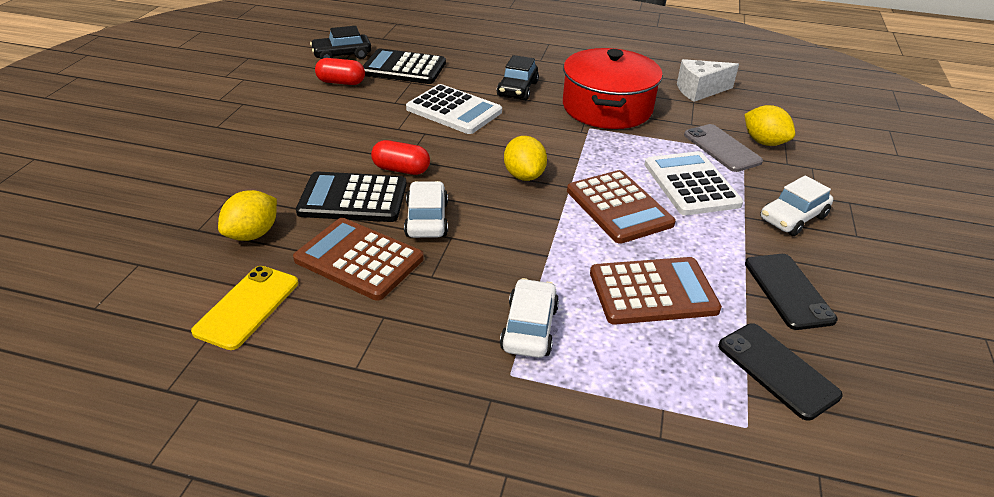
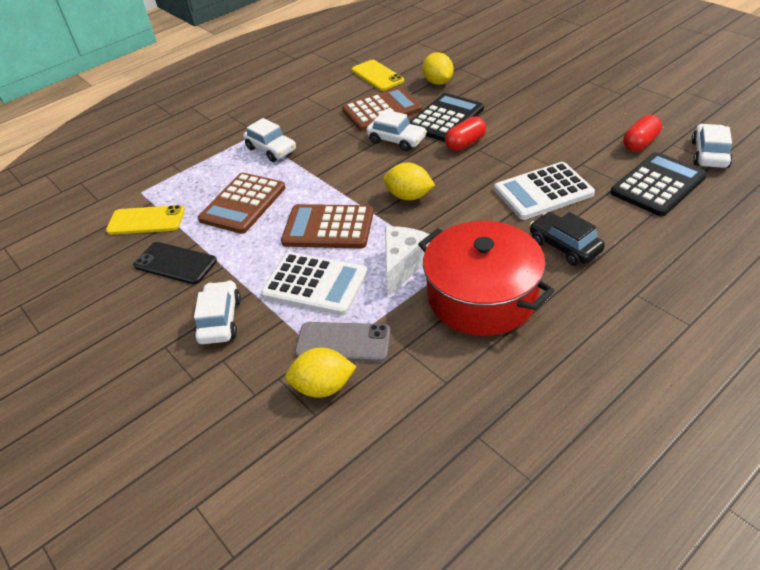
camera: 130 degrees right, 5 degrees up
(342, 55) = (709, 154): black car -> white car
(699, 91) = (467, 407): white cheese -> white cheese (403, 266)
(777, 370) = (146, 220): black phone -> yellow phone

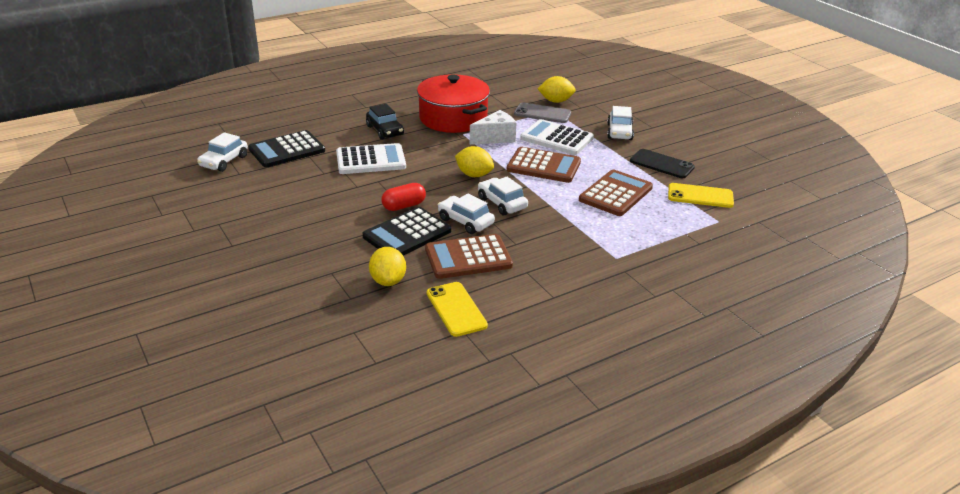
camera: 175 degrees left, 10 degrees down
(271, 149) = (593, 237): white car -> white car (502, 203)
(403, 266) = (495, 138): white cheese -> white cheese turned 150 degrees counterclockwise
(640, 143) = (262, 178): red capsule -> none

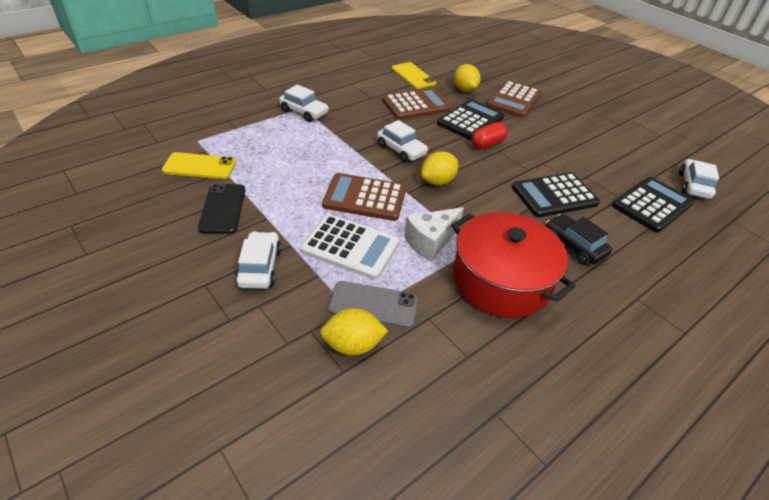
camera: 170 degrees right, 10 degrees up
(370, 160) = (554, 196): white calculator -> black calculator
(465, 221) = (428, 132): white car -> white car (304, 112)
(474, 175) = (437, 181): yellow lemon -> yellow lemon turned 60 degrees counterclockwise
(615, 194) = (289, 165): brown calculator -> brown calculator (514, 100)
(661, 164) = (222, 209): black phone -> black phone turned 60 degrees clockwise

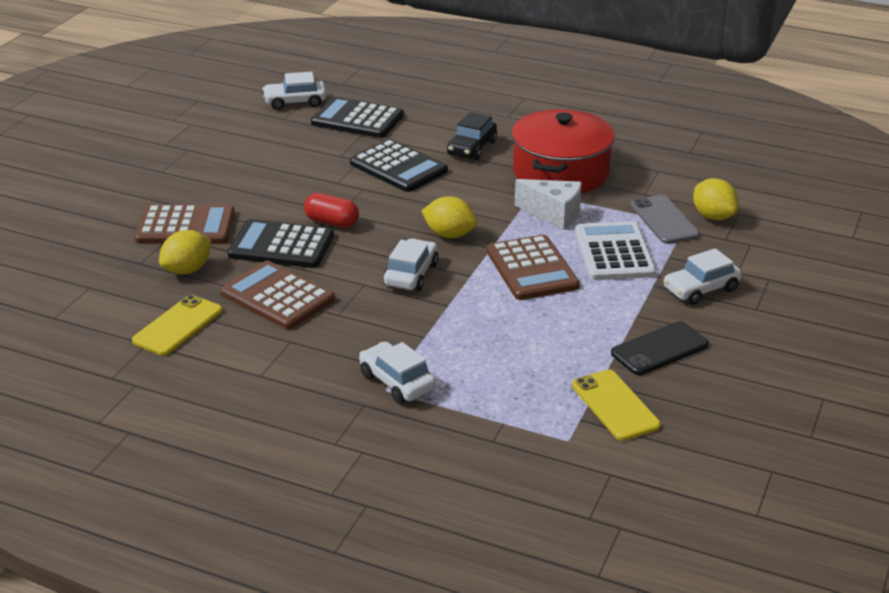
camera: 115 degrees left, 10 degrees down
(304, 112) = (397, 382): white car -> white car turned 45 degrees counterclockwise

